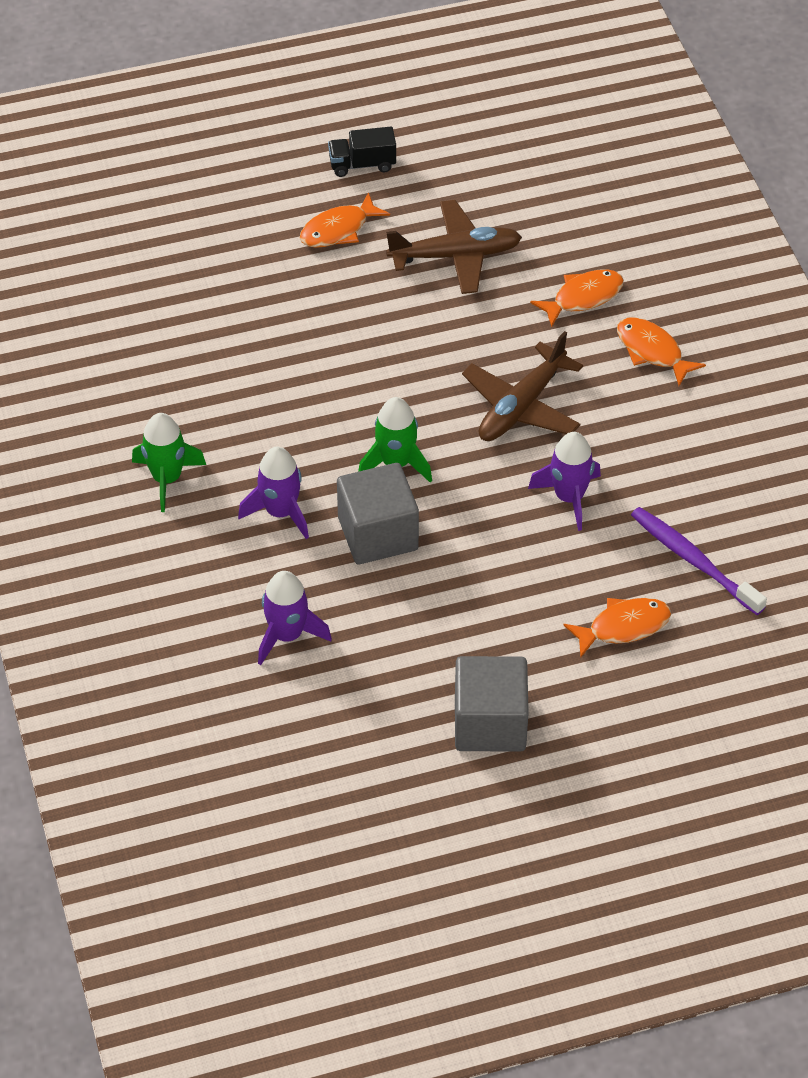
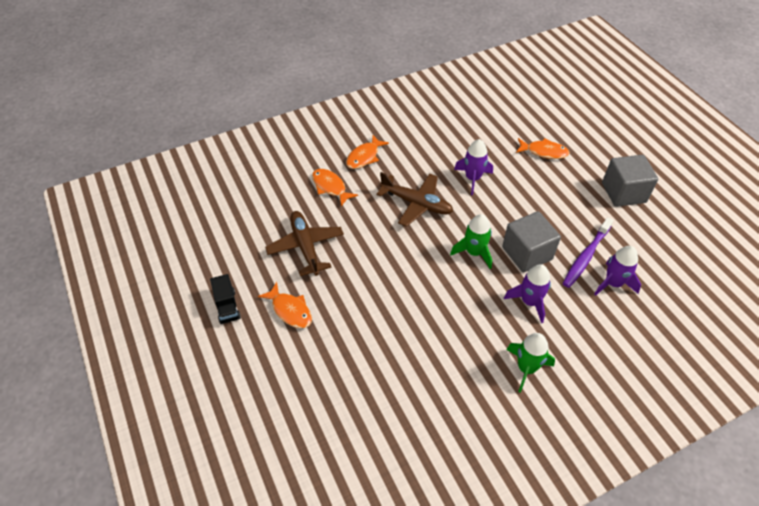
camera: 100 degrees left, 0 degrees up
(623, 627) = (544, 152): orange fish -> orange fish turned 135 degrees clockwise
(693, 560) = (495, 132): purple toothbrush -> purple toothbrush (585, 256)

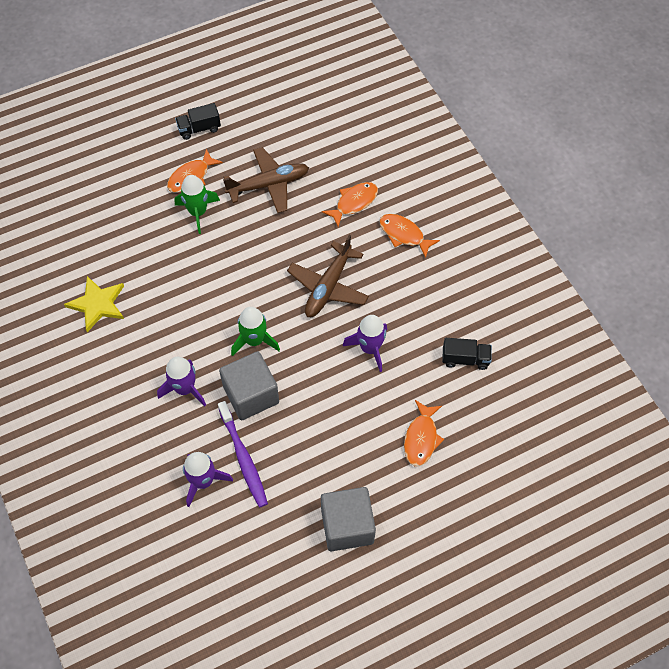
camera: 90 degrees right, 10 degrees up
(446, 384) = (97, 304): none -> yellow star
(475, 127) = (465, 359): none -> black truck
(526, 368) = (106, 375): green rocket -> green rocket (198, 212)
(585, 256) = (243, 458): purple toothbrush -> purple toothbrush turned 150 degrees counterclockwise

